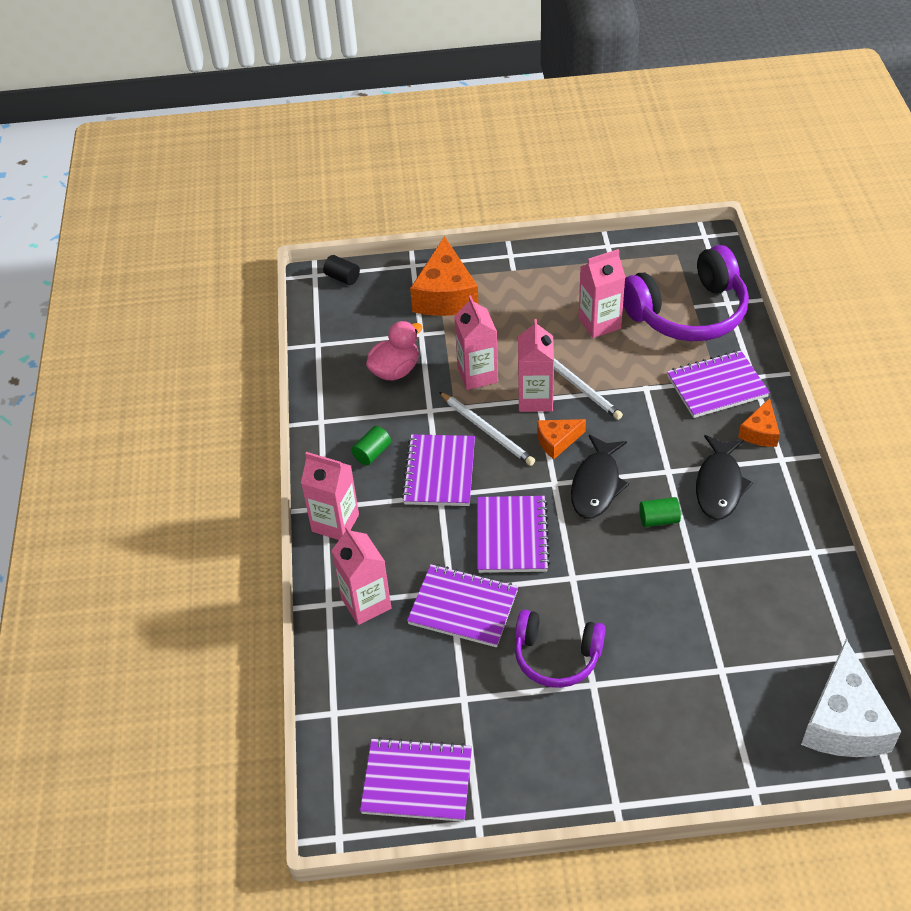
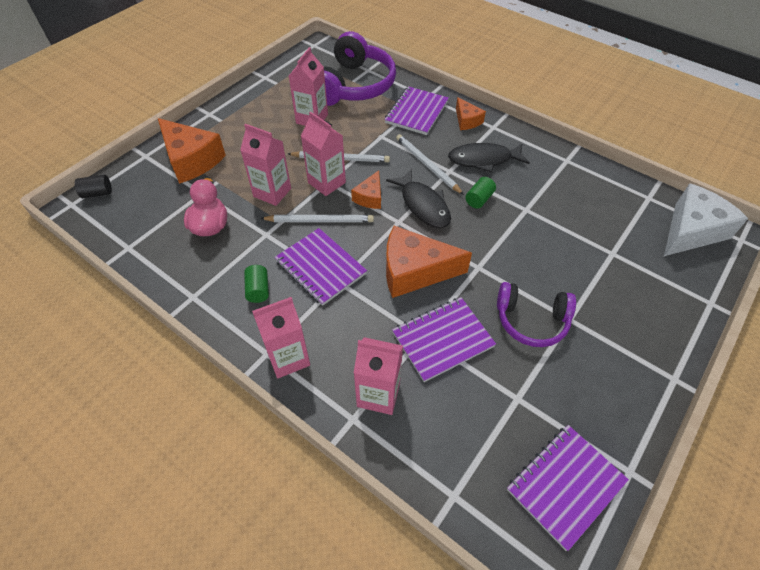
camera: 50 degrees left, 5 degrees up
(512, 536) = (414, 271): purple notebook -> orange cheese
(556, 656) = (531, 321): purple headphones -> purple headphones turned 45 degrees clockwise
(652, 449) = (427, 165): none -> white pencil
(719, 485) = (483, 160): black fish -> black fish turned 120 degrees clockwise
(843, 721) = (691, 231): white cheese -> white cheese turned 90 degrees counterclockwise

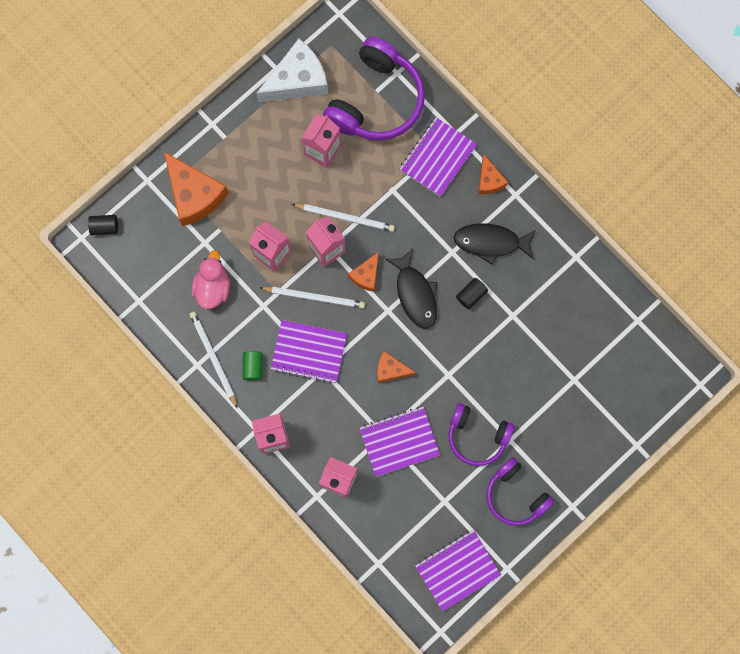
camera: 10 degrees right, 25 degrees up
(320, 267) = (309, 352): purple notebook -> purple notebook turned 45 degrees counterclockwise
(414, 271) = (391, 370): orange cheese -> orange cheese, size x0.53
(427, 165) = (431, 241): white pencil -> white pencil (213, 358)
(479, 199) = (471, 295): green cylinder -> black cylinder
(601, 377) = (515, 495): none -> purple headphones
(691, 231) = (658, 367): white cheese -> white cheese (297, 80)

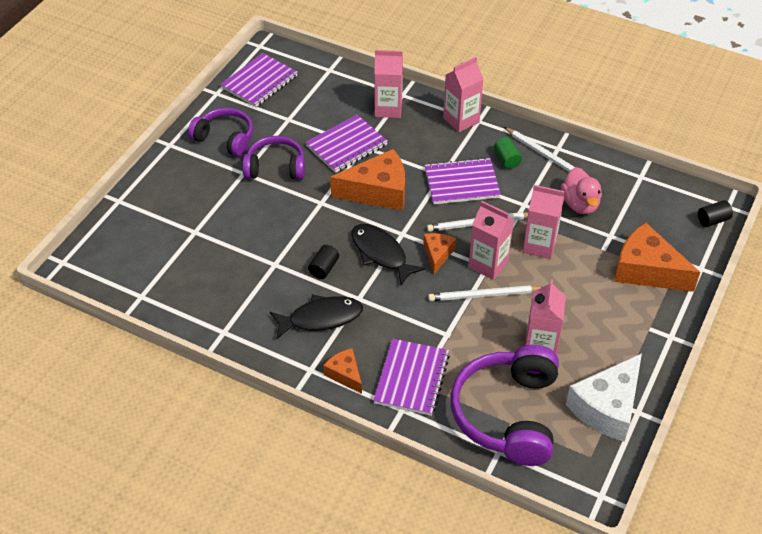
camera: 160 degrees right, 30 degrees down
(391, 370) = (378, 191): orange cheese -> orange cheese, size x1.89

